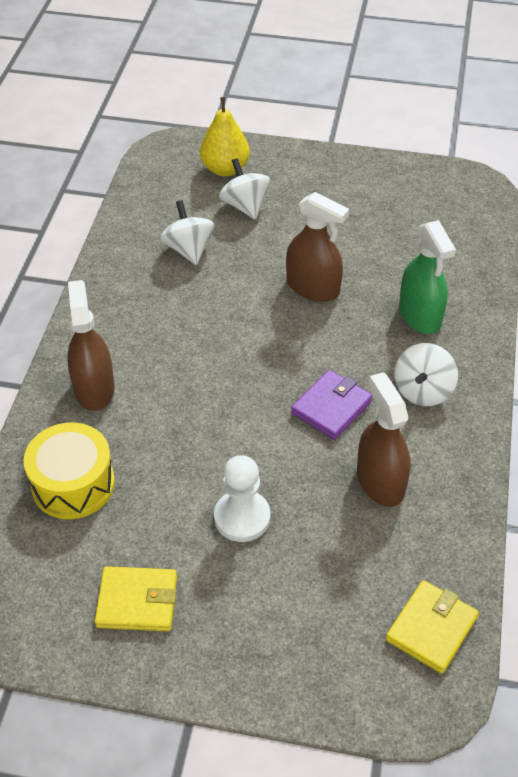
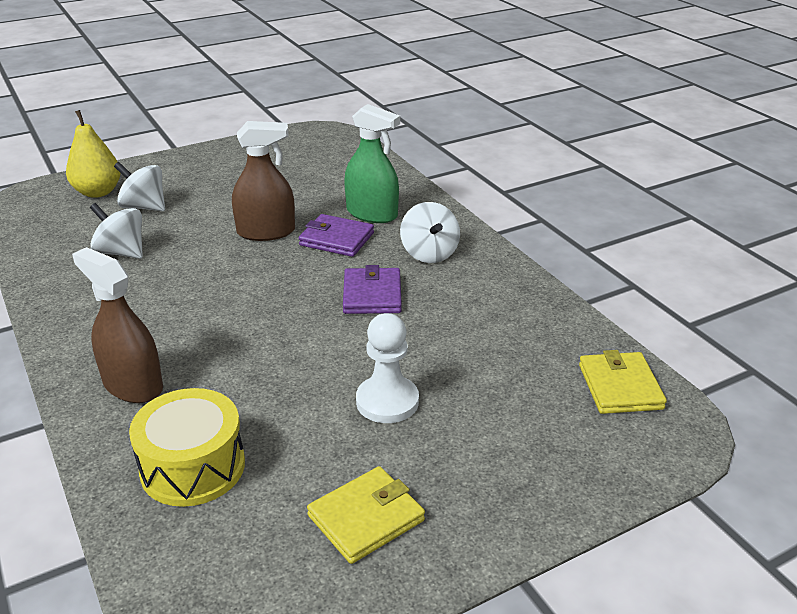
camera: 40 degrees left, 15 degrees down
(361, 328) = (336, 239): none -> purple wallet
(380, 481) = (467, 320): brown spray bottle -> none

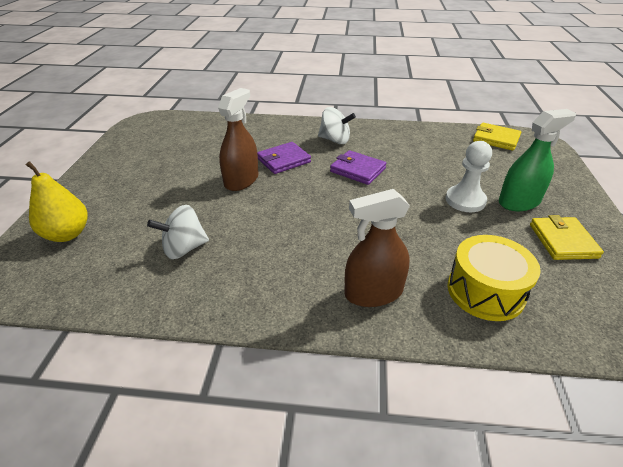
camera: 55 degrees left, 5 degrees up
(144, 207) = (130, 218): white spinning top -> none
(372, 214) = (270, 141): green spray bottle -> green spray bottle (519, 202)

